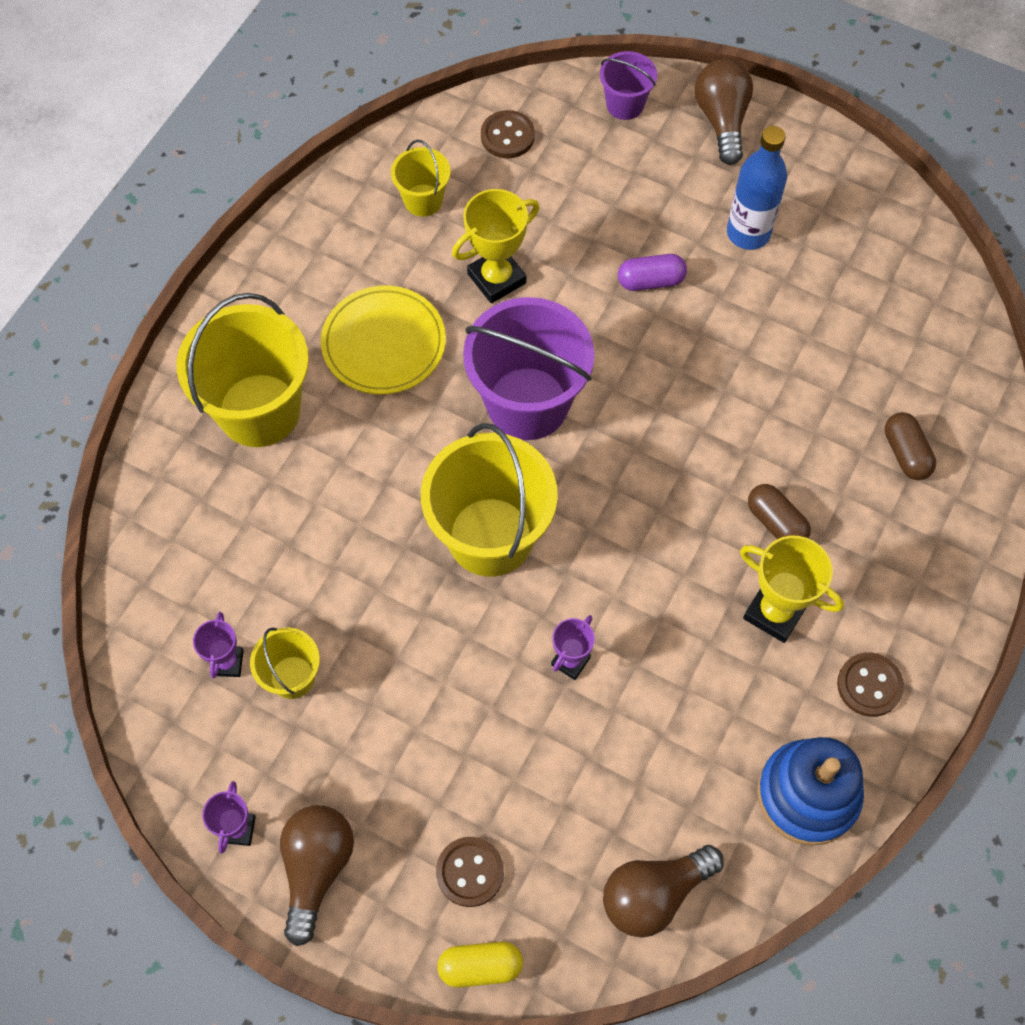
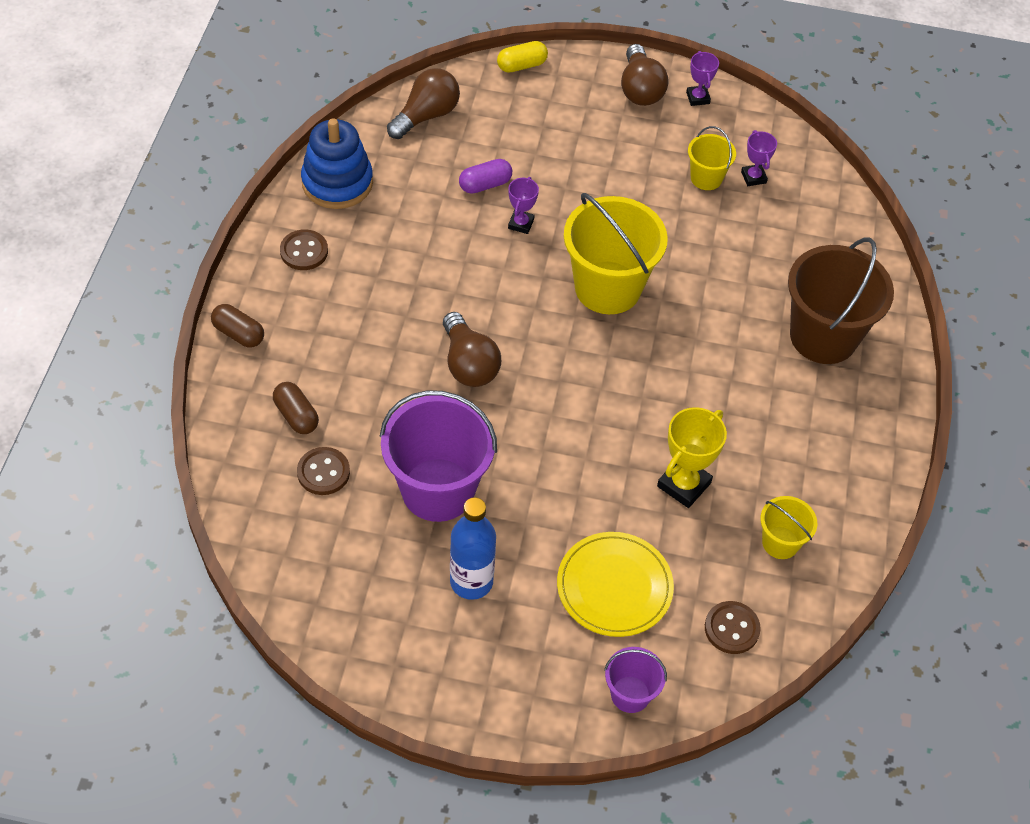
camera: 160 degrees right, 10 degrees down
(259, 410) = (823, 336): yellow bucket -> brown bucket
(383, 343) = (753, 408): yellow plate -> yellow plate (614, 586)
(470, 872) = (545, 105): brown button -> brown button (323, 472)
(527, 403) = (617, 387): purple bucket -> purple bucket (438, 490)
(650, 281) = (548, 514): purple capsule -> purple capsule (485, 184)
(722, 120) = (527, 700): brown light bulb -> brown light bulb (468, 364)
(774, 612) = (381, 282): yellow trophy -> none
(776, 522) = (393, 342): brown capsule -> brown capsule (238, 334)

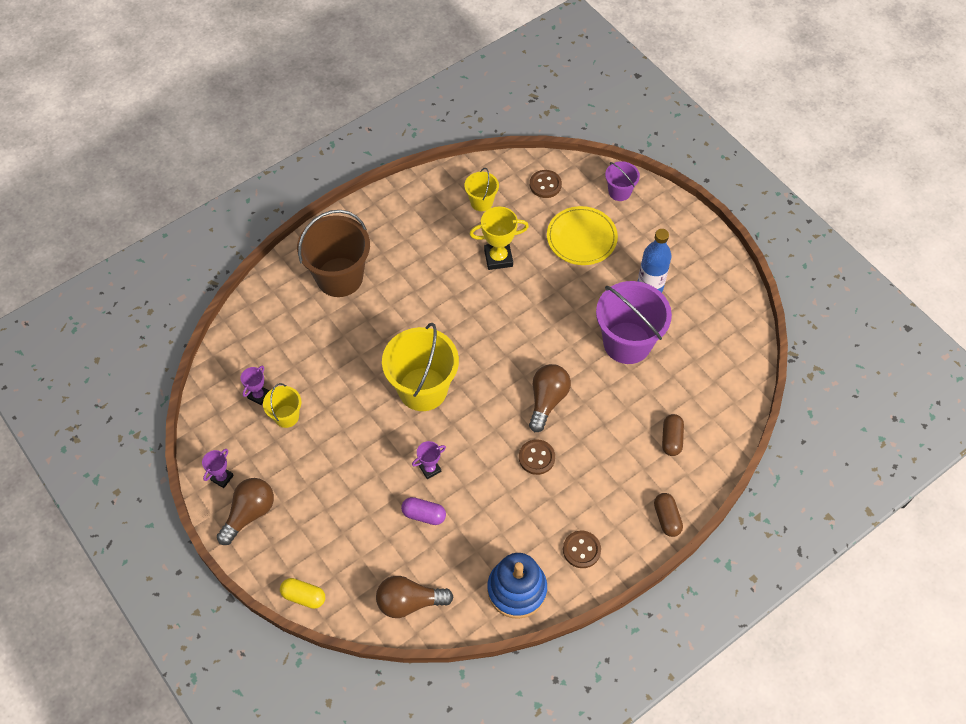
camera: 135 degrees left, 5 degrees up
(323, 472) = (681, 395): brown button -> brown button (536, 457)

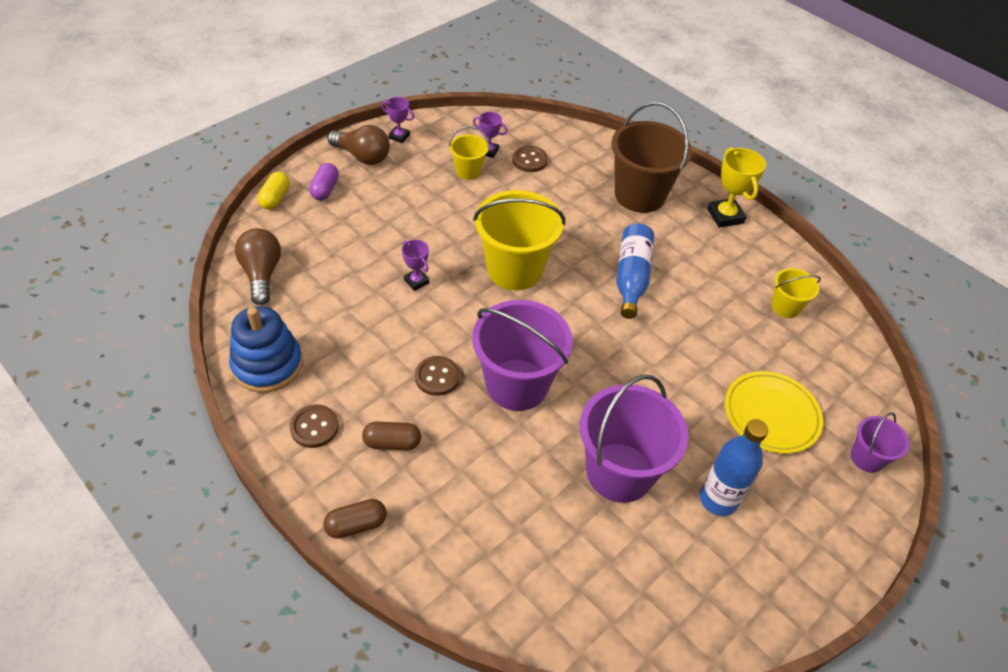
camera: 80 degrees right, 10 degrees down
(424, 515) = (361, 279): purple capsule -> purple capsule (325, 189)
(440, 302) = (631, 277): none -> blue bottle
(498, 258) = (709, 327): yellow trophy -> yellow trophy (725, 216)
(545, 185) = (840, 371): brown button -> brown button (529, 160)
(547, 400) = (517, 384): brown light bulb -> purple bucket
(671, 439) = (477, 530): brown capsule -> brown capsule (392, 443)

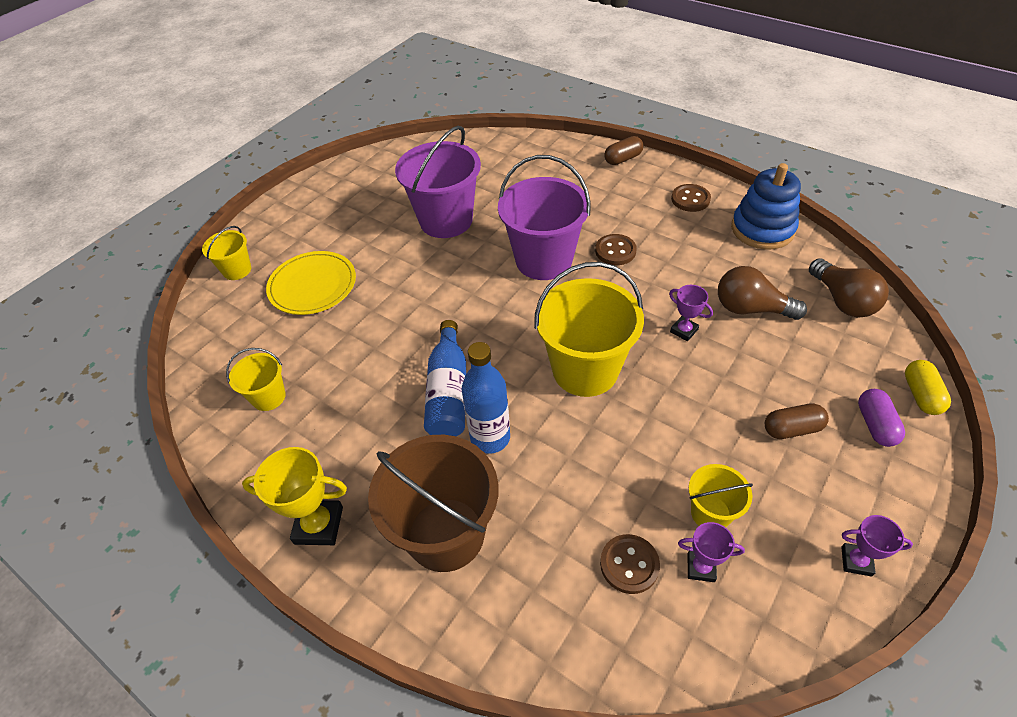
camera: 175 degrees right, 0 degrees up
(362, 156) = (876, 499): brown light bulb -> brown light bulb (750, 309)
(392, 443) = (626, 202): brown capsule -> brown capsule (792, 429)
(718, 499) = (369, 220): blue bottle -> blue bottle (490, 438)
(725, 216) = (319, 525): yellow trophy -> yellow trophy turned 60 degrees counterclockwise
(867, 458) = (237, 270): purple bucket -> yellow bucket

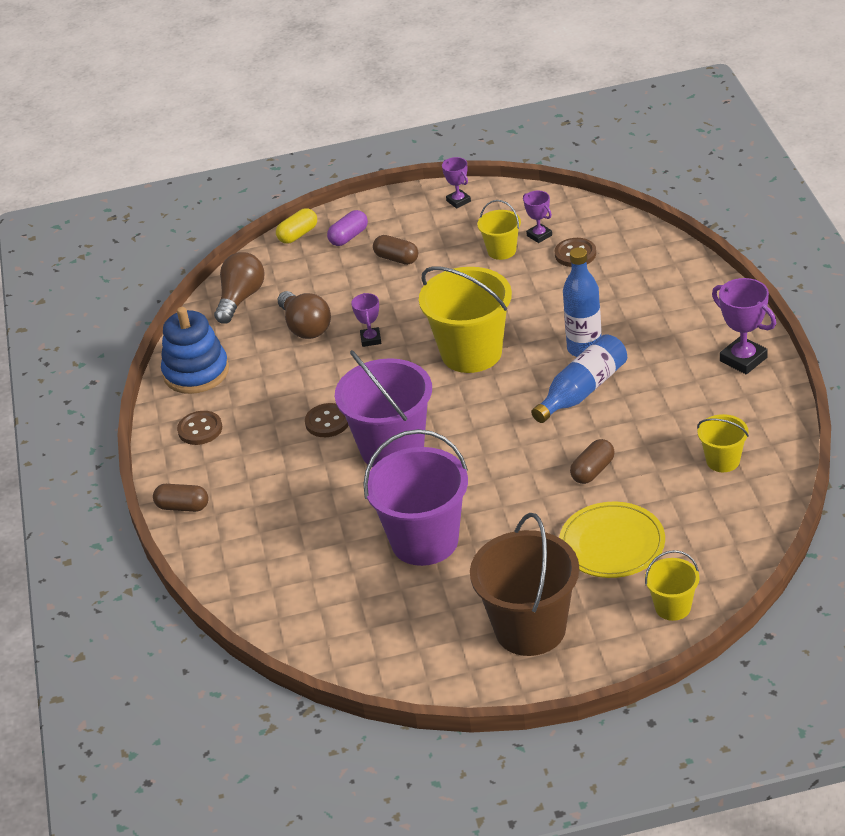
camera: 135 degrees left, 10 degrees down
(319, 525) = (743, 359): yellow trophy -> purple trophy
(373, 328) = (593, 471): none -> brown capsule
(446, 534) = (665, 316): brown bucket -> brown bucket (530, 629)

